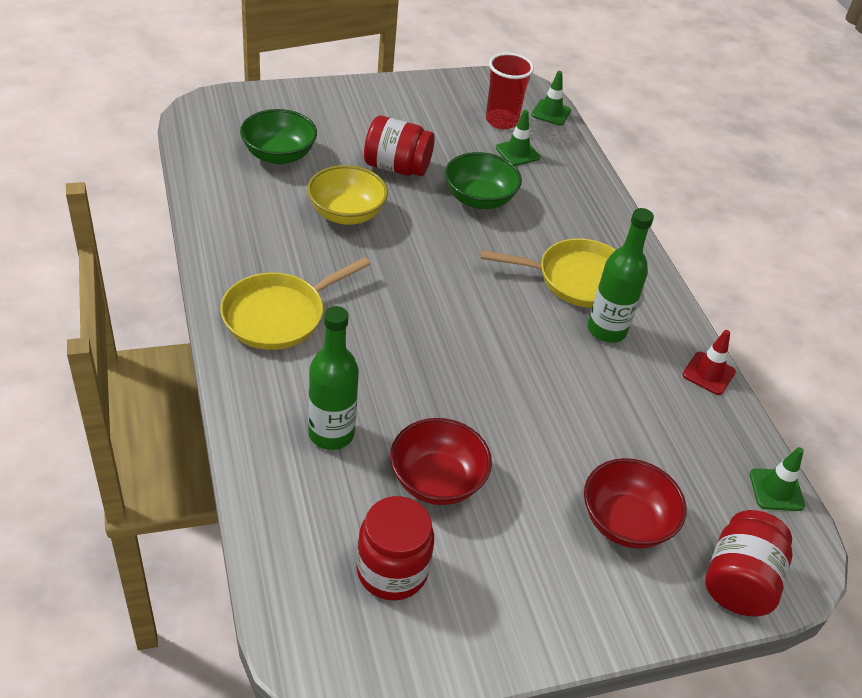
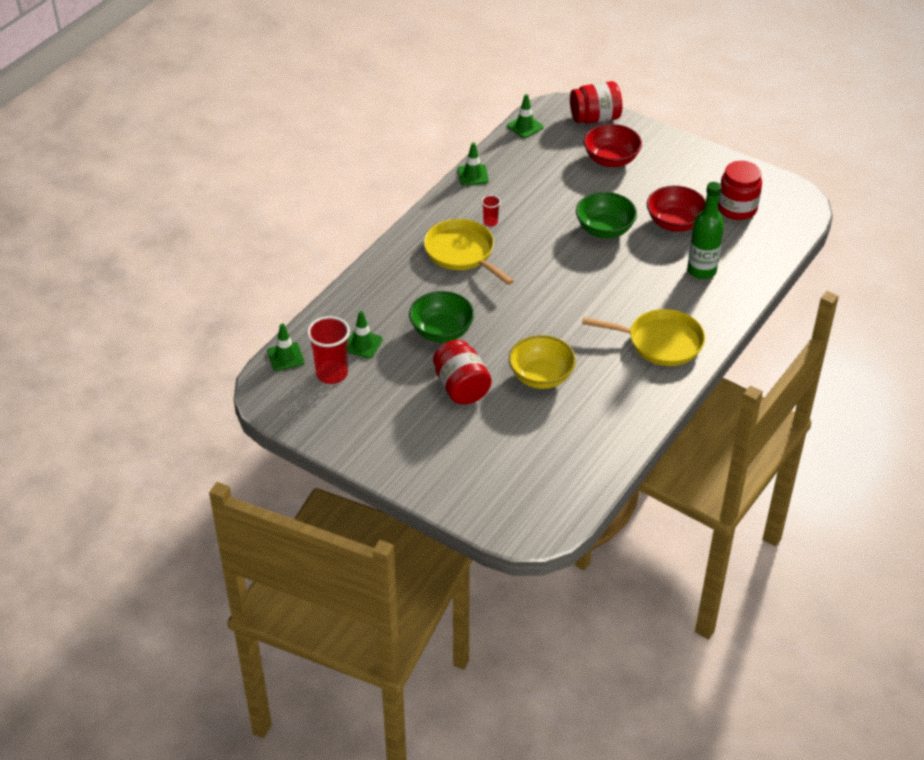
camera: 125 degrees left, 0 degrees up
(279, 155) = (529, 450): green bowl -> green bowl (604, 229)
(606, 330) = (490, 222): green bottle -> red cup
(708, 373) = (473, 175): red traffic cone -> green traffic cone

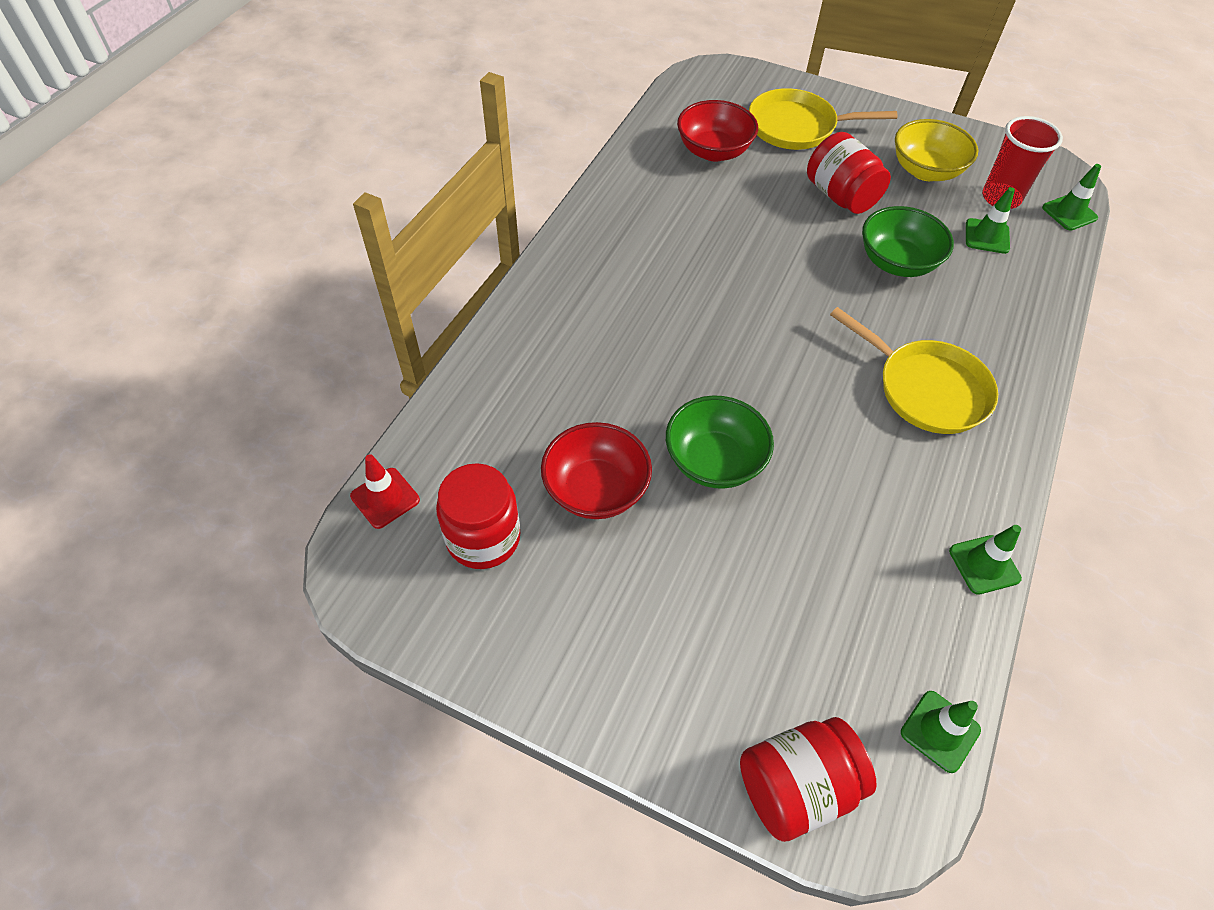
camera: 170 degrees right, 10 degrees up
(490, 222) = (907, 455): red cup -> none
(541, 376) = (749, 216): yellow bowl -> yellow bowl (925, 171)
(611, 159) = (735, 645): red bowl -> red bowl (713, 151)
(660, 342) = (603, 274): yellow pan -> yellow pan (797, 127)
(701, 270) = (548, 395): green bottle -> none
(793, 229) = (385, 498): none -> red traffic cone

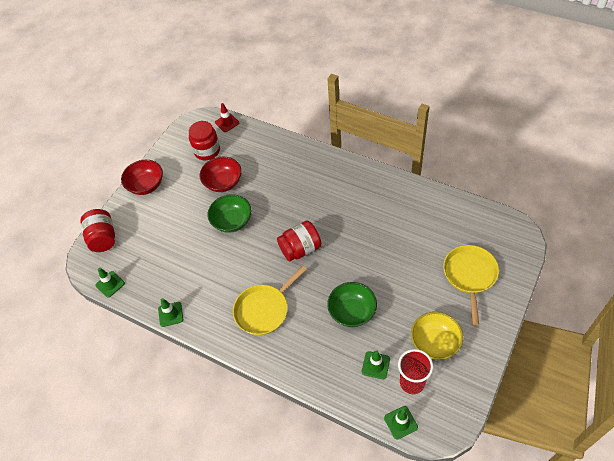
camera: 100 degrees right, 0 degrees up
(713, 151) = (440, 231): red bowl -> red bowl (146, 185)
(840, 196) = (406, 291): red jar -> red jar (300, 249)

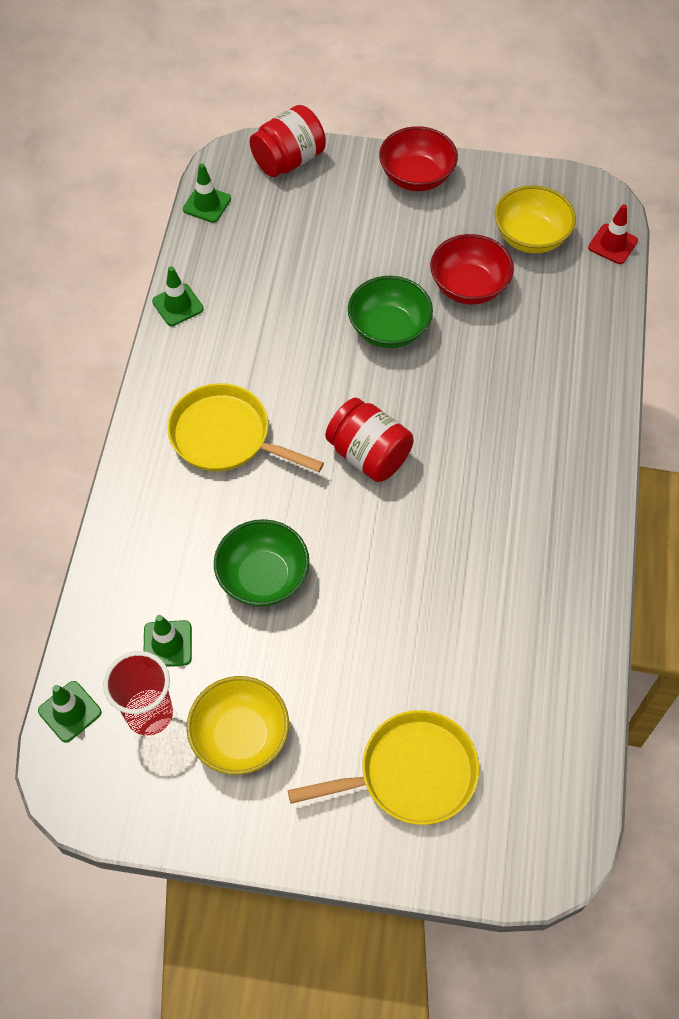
camera: 65 degrees right, 5 degrees up
(207, 151) = (531, 237): red jar -> yellow bowl

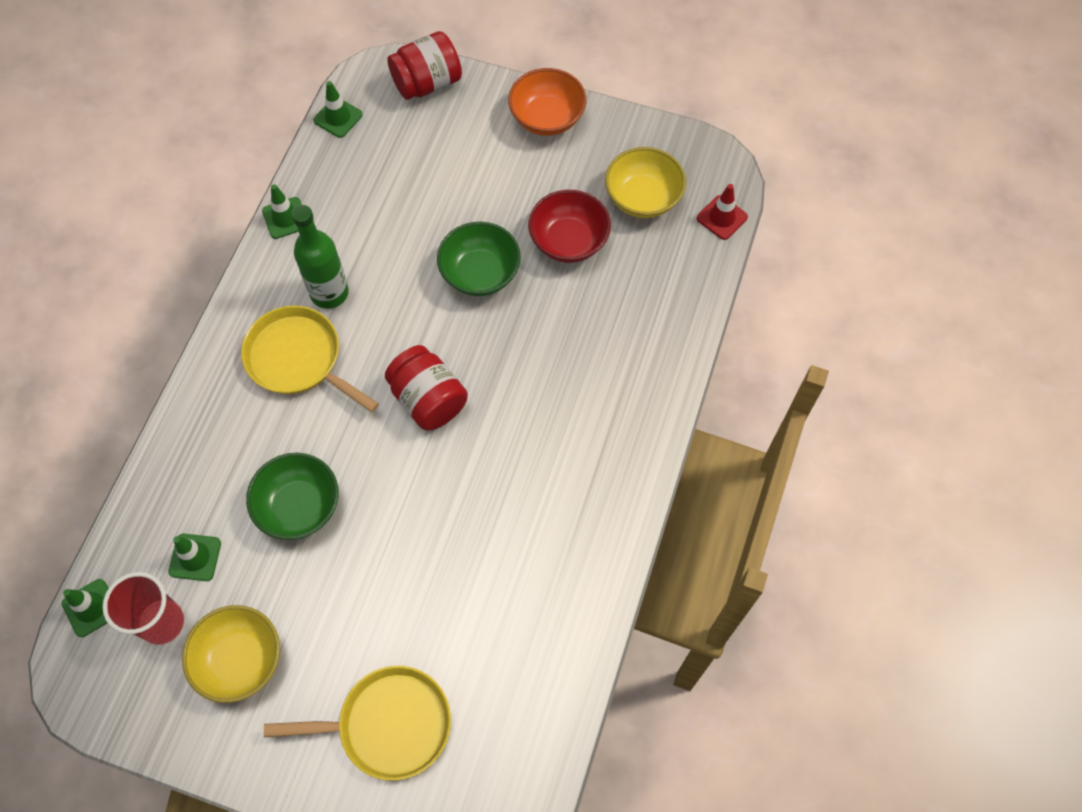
camera: 10 degrees right, 5 degrees up
(241, 369) = (329, 293): none -> green bottle
(416, 177) = (547, 118): red bowl -> orange bowl

